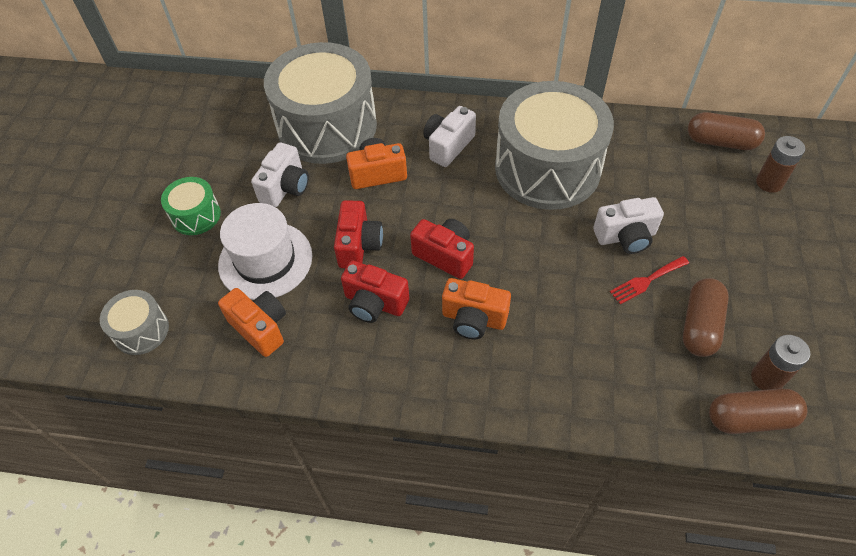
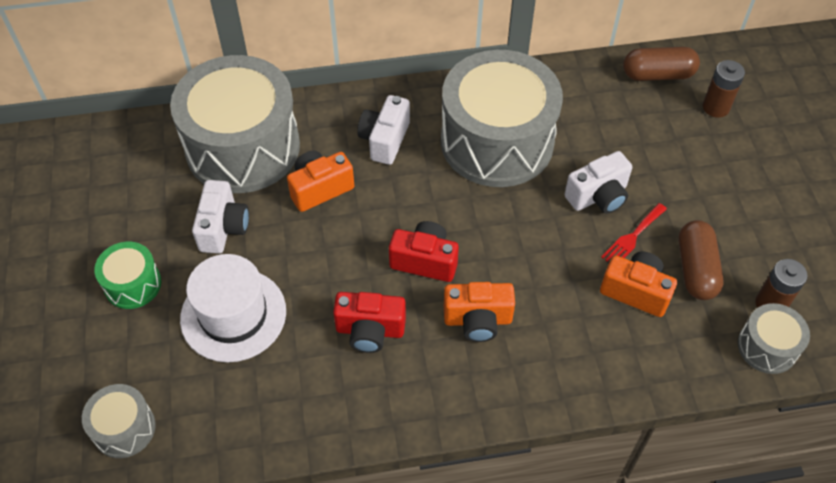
camera: 20 degrees left, 0 degrees up
(260, 328) = (257, 389): orange camera -> orange camera (636, 291)
(359, 245) = (329, 272): red camera -> none
(750, 418) = (767, 347): brown capsule -> grey drum

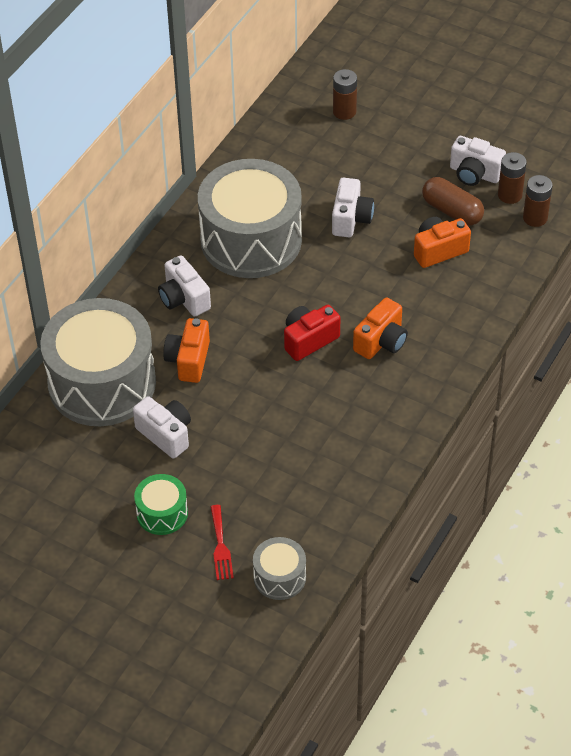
camera: 50 degrees left, 5 degrees down
(233, 315) = (247, 469): white hat -> none
(370, 330) = (334, 402): red camera -> none
(632, 237) = (398, 224): red fork -> red fork (220, 546)
(657, 74) = (286, 120): brown capsule -> none
(762, 256) = (474, 174): none -> white camera
(767, 347) = (535, 218): grey drum -> brown battery

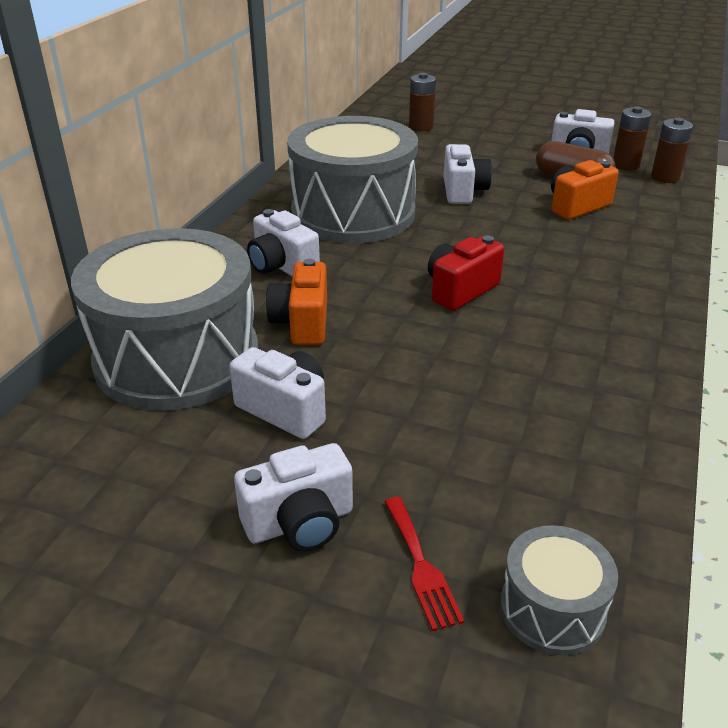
camera: 10 degrees left, 15 degrees down
(162, 513) = (300, 523): green drum -> white camera
(381, 341) = (555, 284): orange camera -> none

